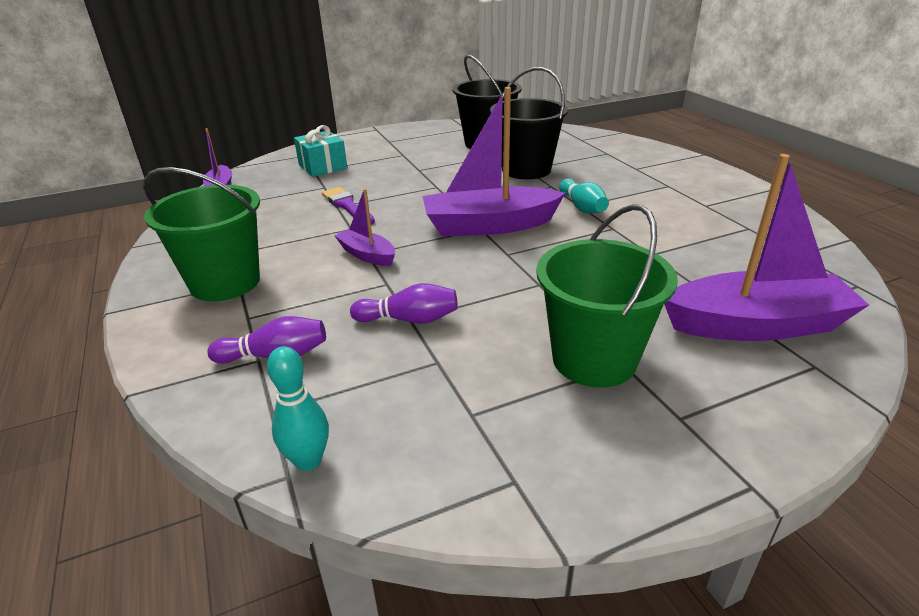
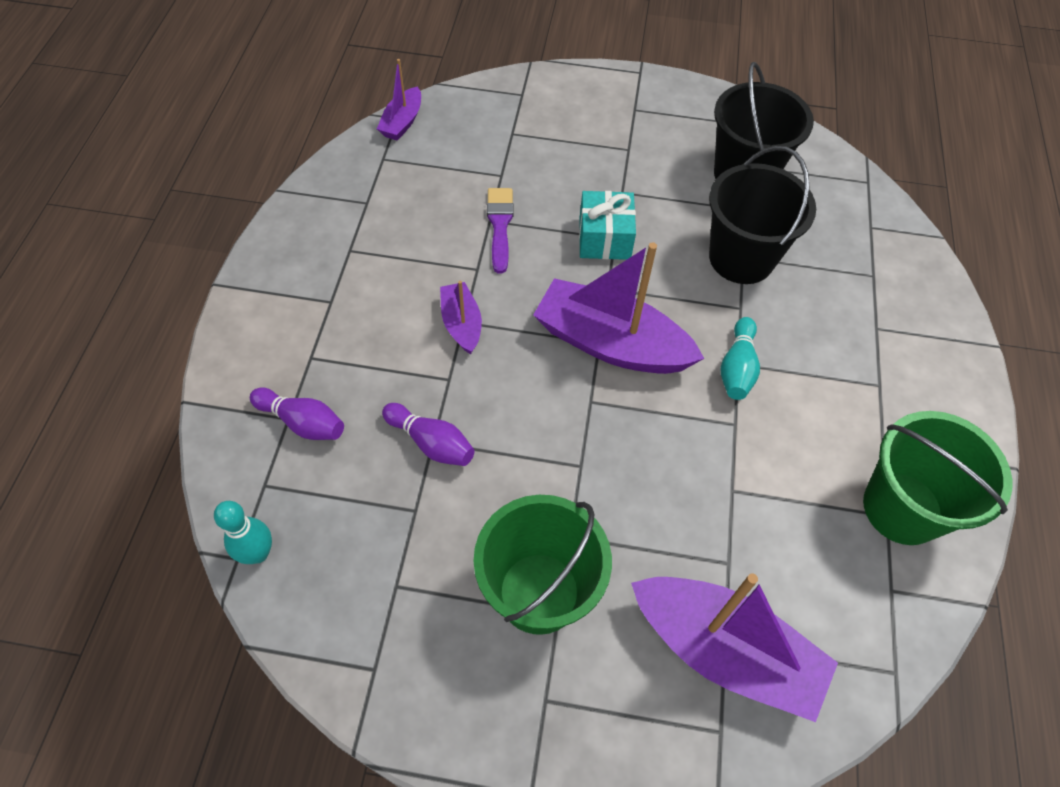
camera: 30 degrees right, 25 degrees up
(225, 282) = (320, 295): green bucket -> green bucket (902, 508)
(323, 166) = (526, 130): turquoise gift -> turquoise gift (604, 238)

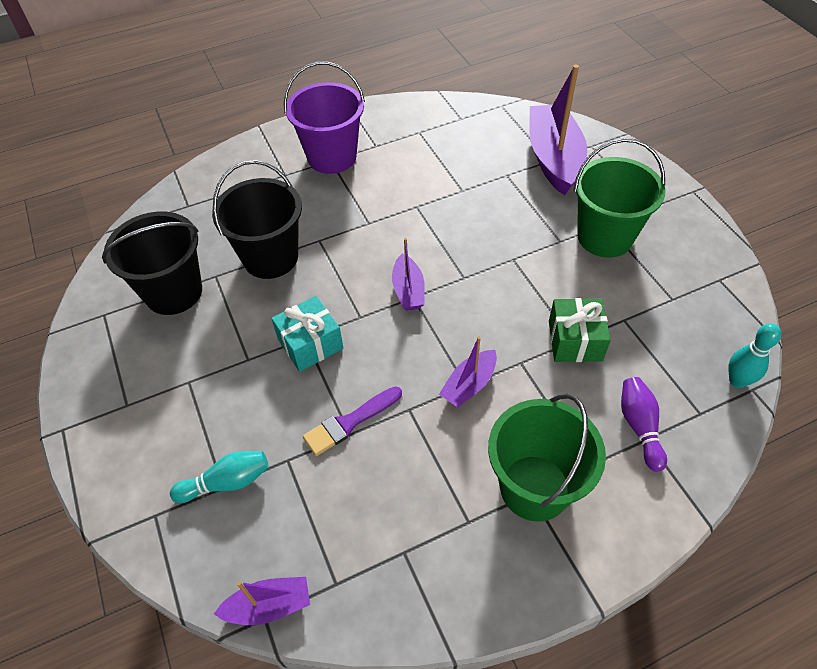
camera: 120 degrees left, 5 degrees down
(431, 443) = (575, 341): purple bowling pin -> green gift
(611, 343) = (408, 290): purple boat -> purple boat, size x0.51
(737, 368) = (372, 222): turquoise bowling pin -> turquoise bowling pin (227, 482)
(885, 389) = (332, 157): none -> purple bucket
(902, 508) = (409, 128): green bucket -> green bucket (534, 487)

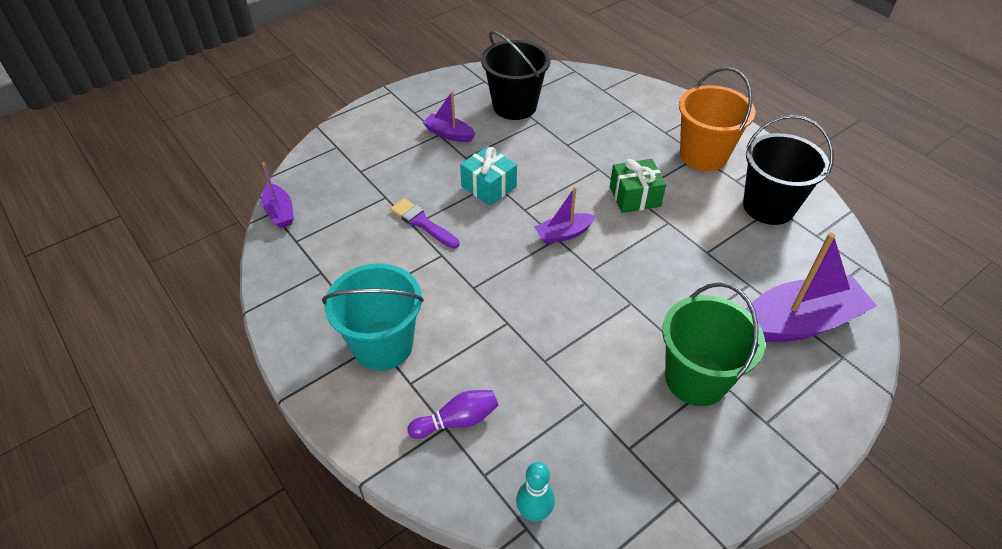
camera: 75 degrees right, 5 degrees down
(227, 482) = (363, 172): turquoise bowling pin -> none
(270, 257) = (567, 146): black bucket -> black bucket (768, 206)
(332, 157) = (703, 155): purple bucket -> orange bucket
(469, 385) = (473, 289): purple boat -> purple boat (449, 134)
(534, 487) = (383, 345): green bucket -> turquoise bucket
(575, 341) = (544, 362): green gift -> green gift (635, 197)

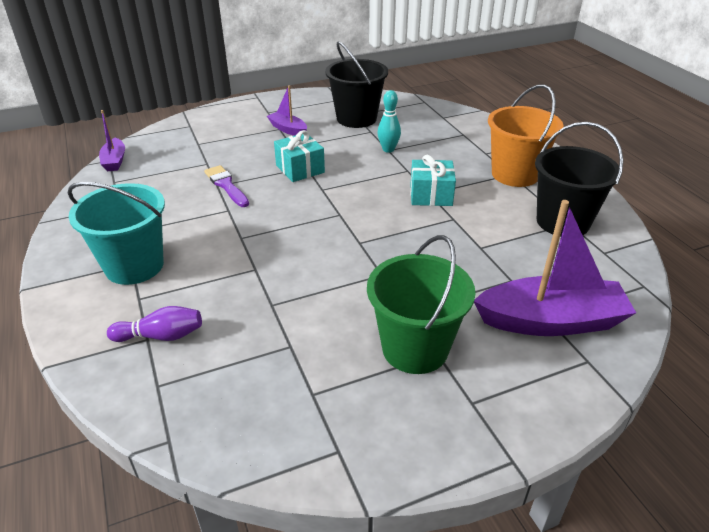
camera: 15 degrees right, 10 degrees down
(534, 512) = (184, 429): turquoise bowling pin -> turquoise bowling pin (388, 149)
(563, 234) = (347, 212): purple boat -> none
(635, 197) = (431, 195): green gift -> turquoise gift

